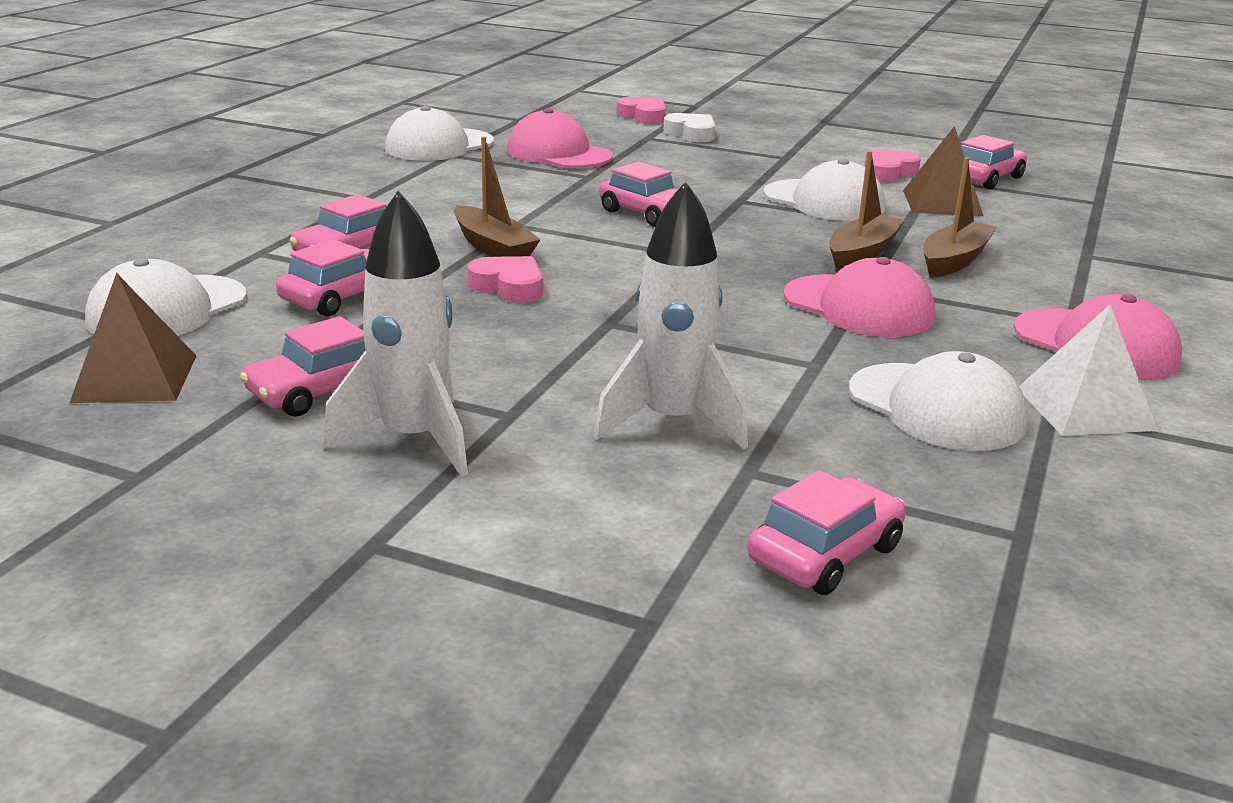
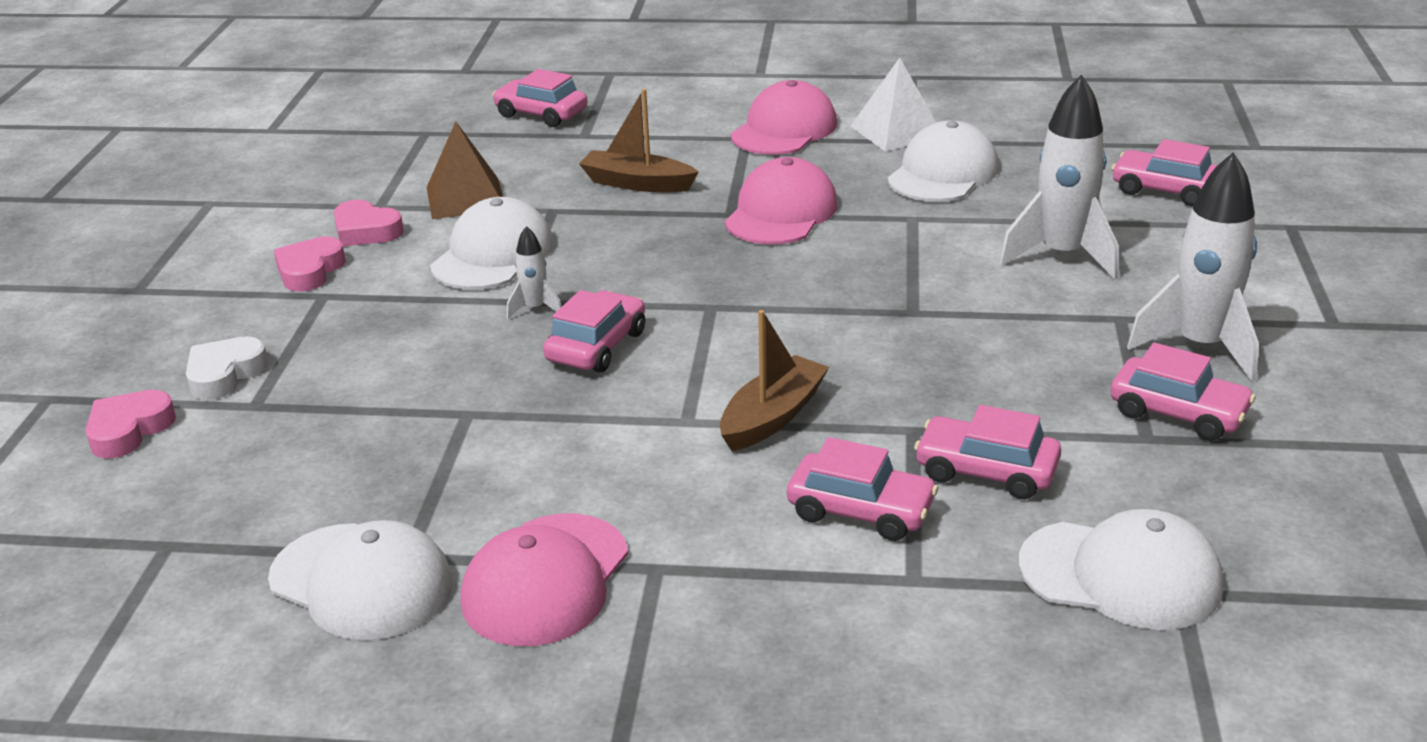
camera: 105 degrees left, 5 degrees up
(135, 378) = (1267, 522): brown pyramid -> none
(509, 287) = (874, 380): pink heart -> pink heart (310, 271)
(559, 153) = (366, 460): pink cap -> pink cap (545, 580)
(722, 204) = (535, 308): none -> white rocket
(862, 253) = (646, 222): brown boat -> none
(985, 178) = (366, 182): pink car -> pink car (541, 114)

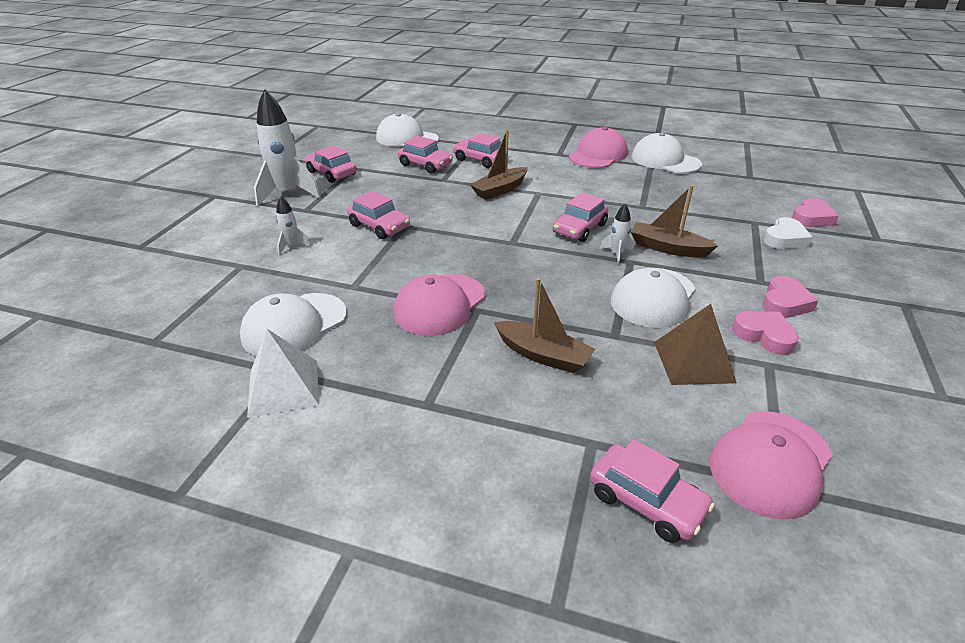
camera: 170 degrees left, 5 degrees up
(446, 330) = (667, 248): none -> brown boat
(784, 129) = (384, 411): pink cap -> pink cap (770, 463)
(1062, 256) = (292, 246): white rocket -> white rocket, size x0.47
(1165, 190) = (165, 284): pink car -> pink car (379, 226)

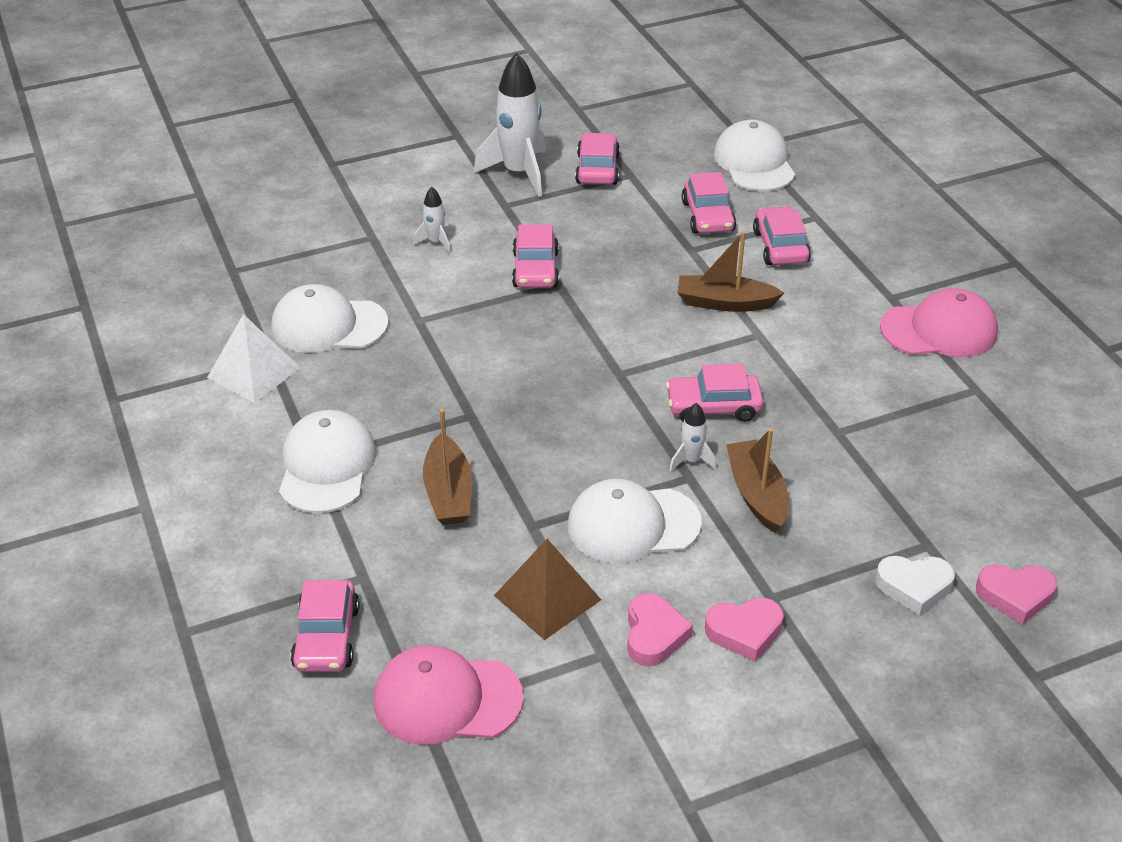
camera: 50 degrees right, 5 degrees up
(440, 305) = (451, 388): pink cap -> none
(665, 160) = (1011, 395): white cap -> white cap (326, 466)

